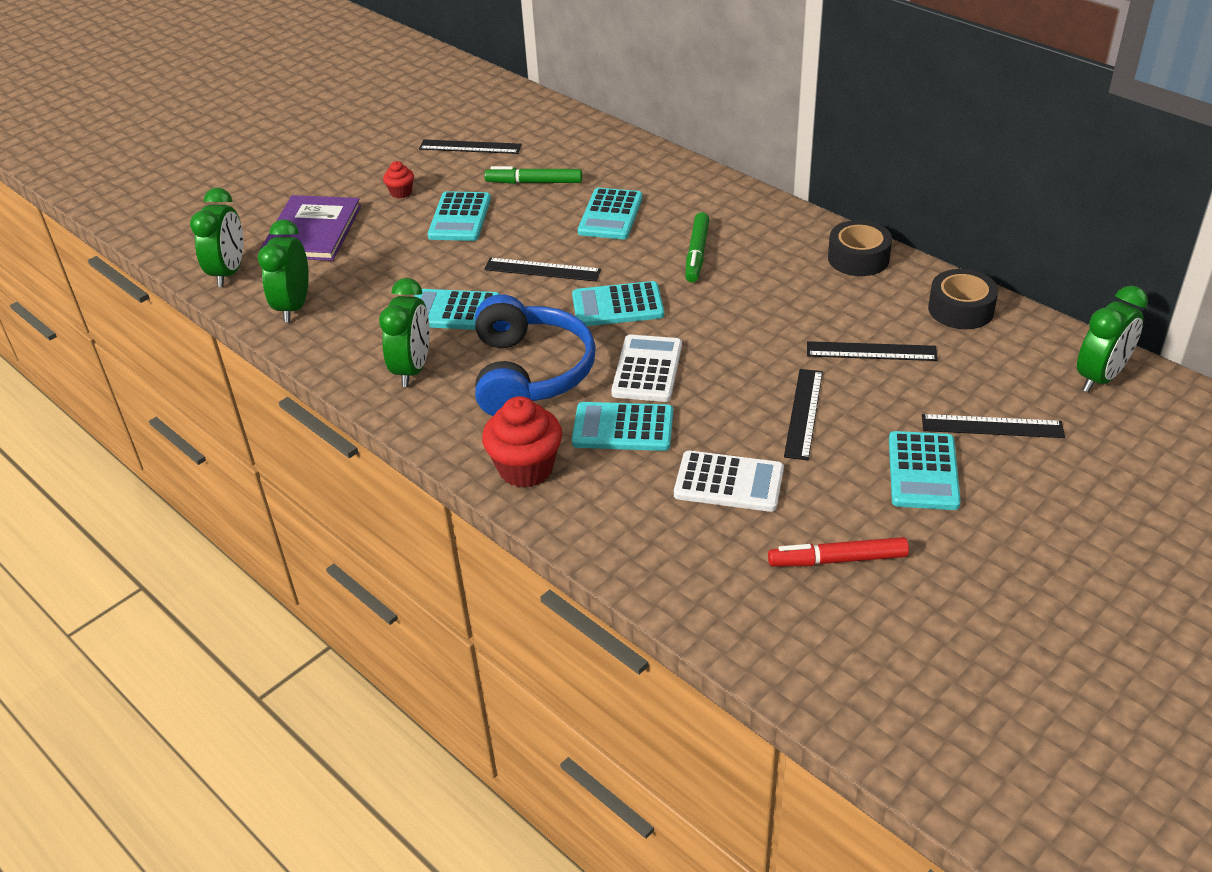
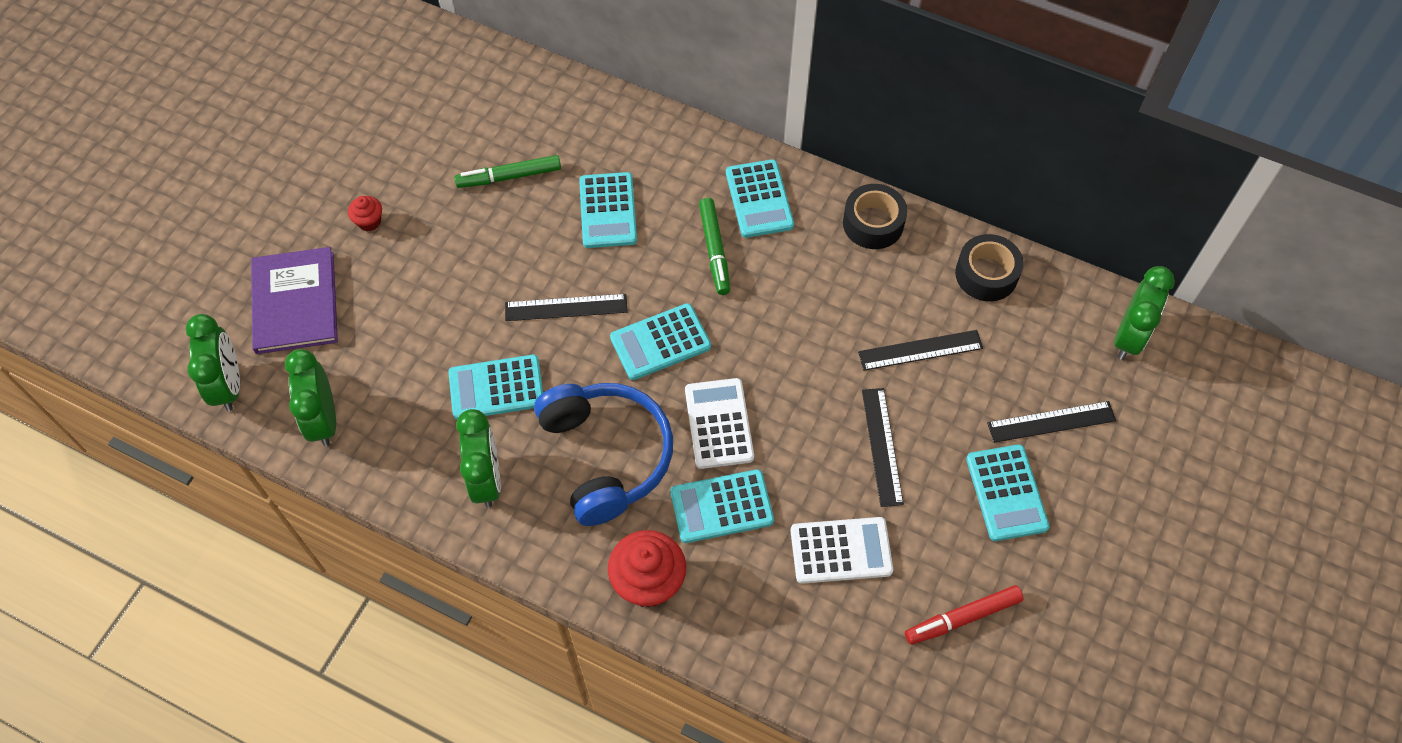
camera: 20 degrees left, 20 degrees up
(460, 217) = (449, 247): turquoise calculator -> turquoise calculator (759, 199)
(470, 147) = (417, 133): black ruler -> none

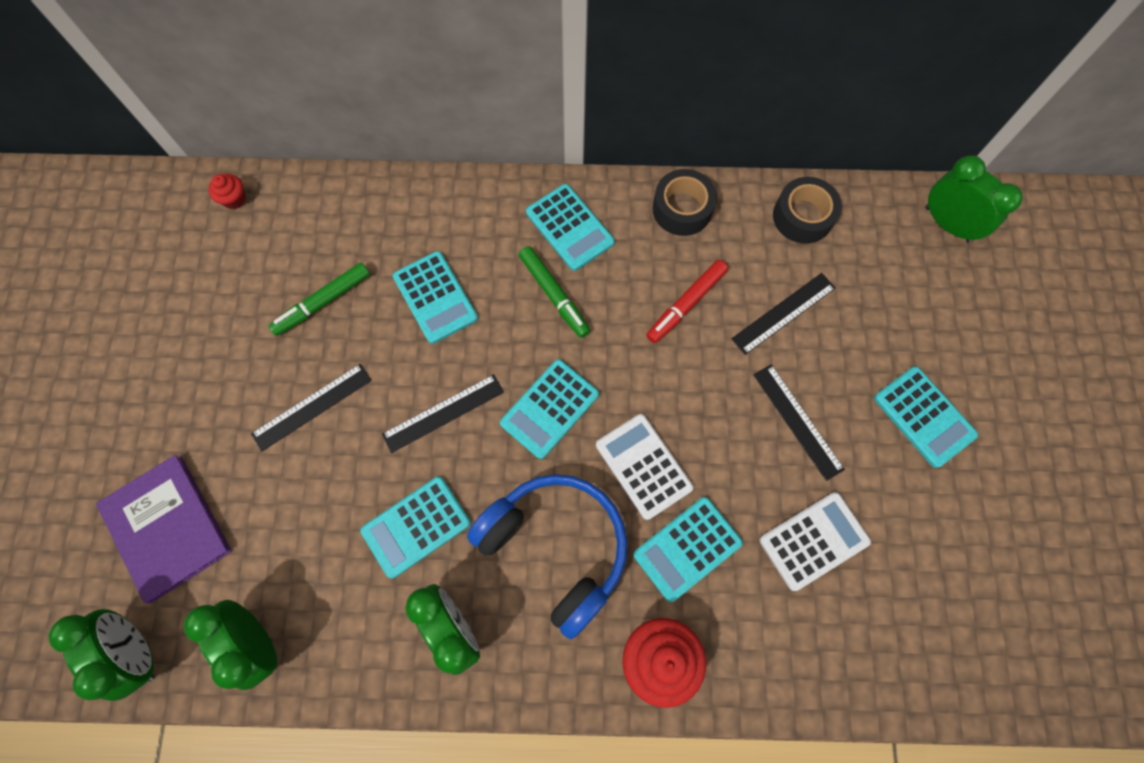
camera: 25 degrees left, 10 degrees up
(369, 221) = (203, 408): red cupcake -> red cupcake (234, 199)
(962, 618) = (949, 555): red marker -> red marker (686, 304)
(1051, 422) = (926, 332): black ruler -> black ruler (312, 406)
(1129, 337) = (947, 224): green clock -> green clock turned 45 degrees counterclockwise

